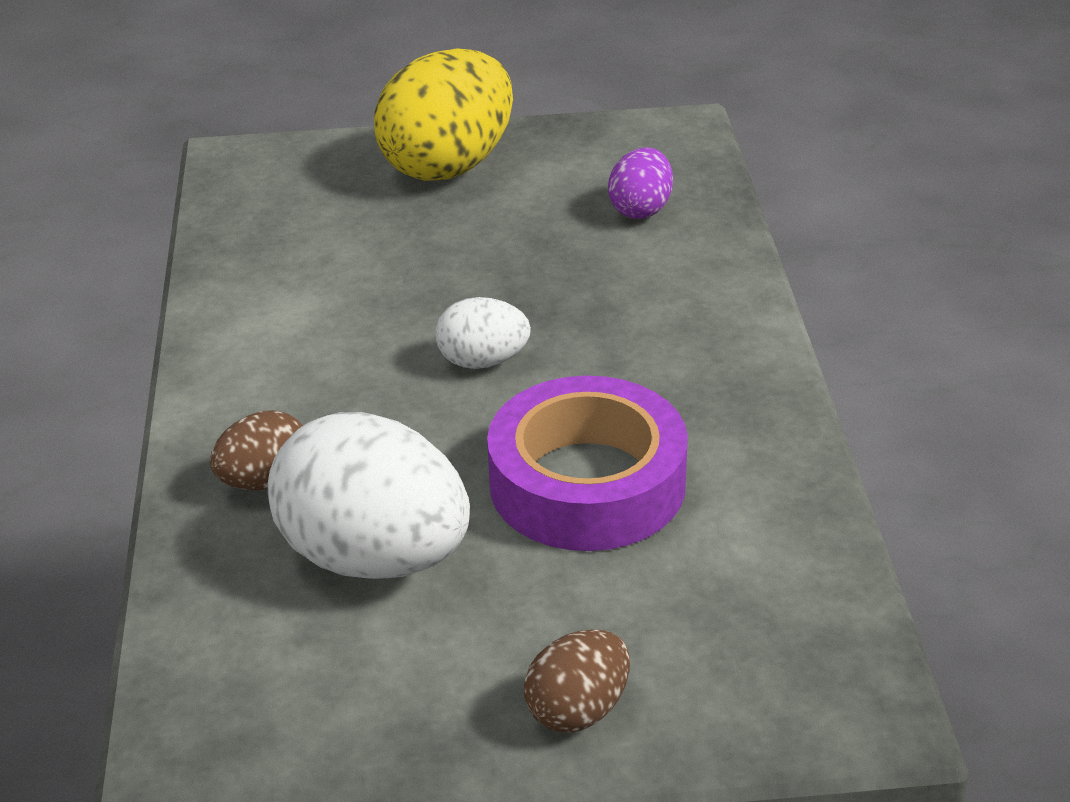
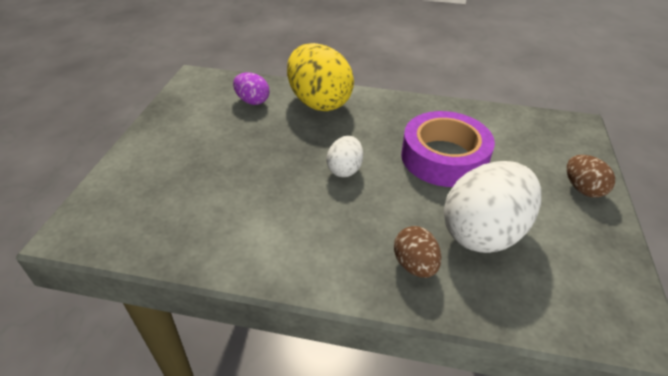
camera: 75 degrees left, 5 degrees up
(448, 166) = (164, 148): yellow egg -> yellow egg (319, 102)

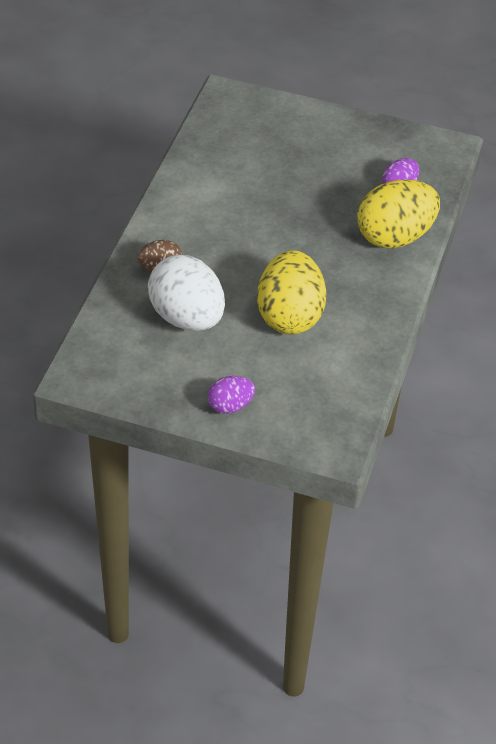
camera: 95 degrees right, 5 degrees up
(344, 169) = (279, 243): white egg -> none
(444, 157) = (290, 316): purple tape -> yellow egg
(582, 189) = (230, 406): brown egg -> purple egg

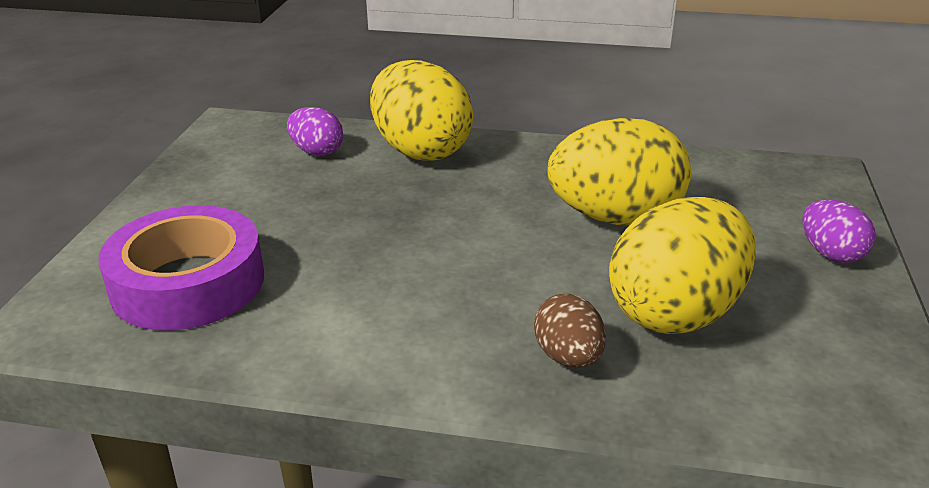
camera: 95 degrees left, 15 degrees down
(187, 318) = (675, 313): white egg -> yellow egg
(252, 139) = (188, 283): none -> purple tape

